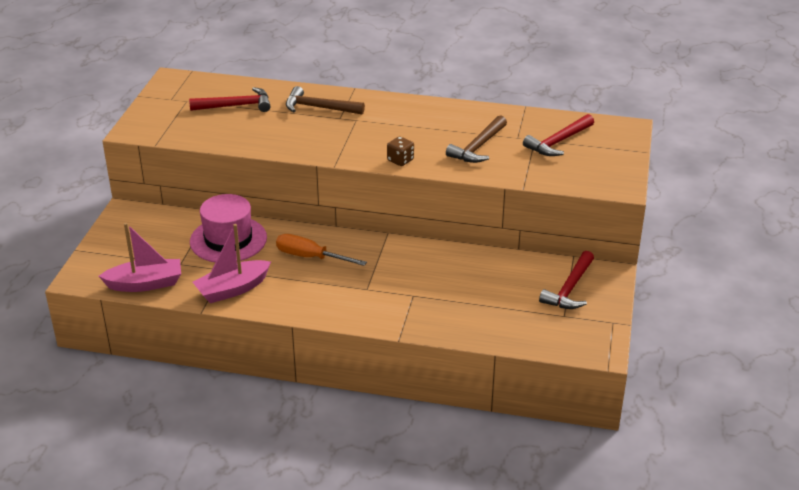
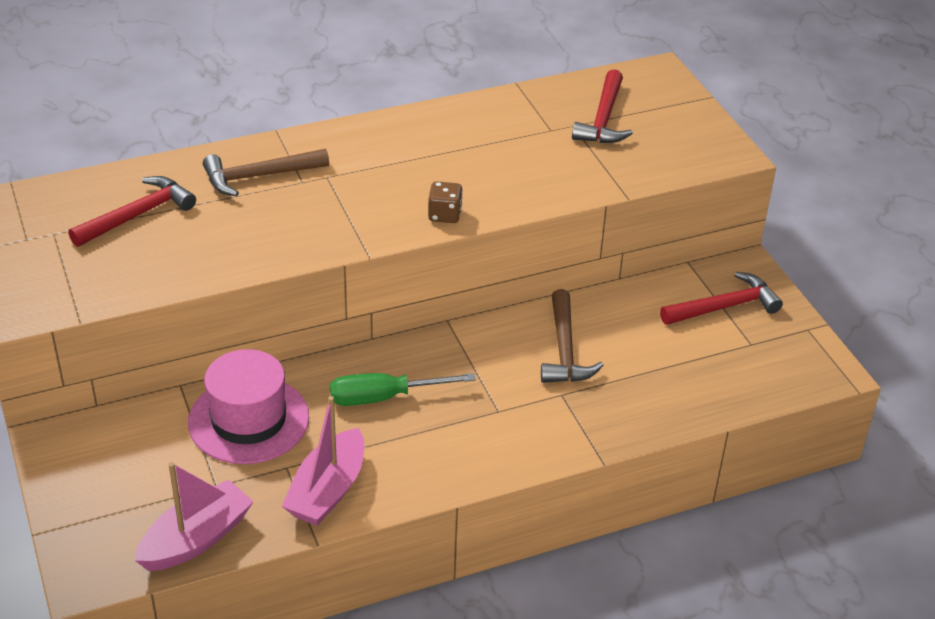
camera: 35 degrees left, 5 degrees up
(310, 257) = (384, 397): orange screwdriver -> green screwdriver
(478, 147) = (519, 160): brown hammer -> brown hammer (565, 350)
(569, 289) = (724, 307): red hammer -> red hammer turned 105 degrees counterclockwise

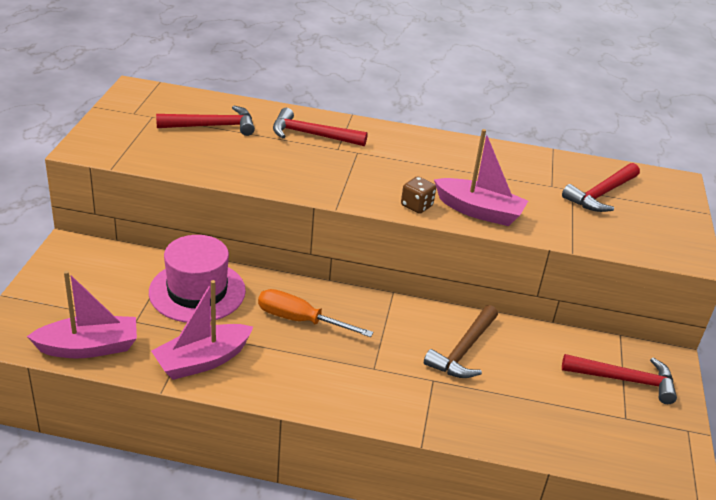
camera: 30 degrees right, 5 degrees down
(259, 176) = (312, 135): brown hammer -> red hammer
(384, 397) = (300, 320): green screwdriver -> orange screwdriver
(509, 193) = (479, 211): none -> pink boat

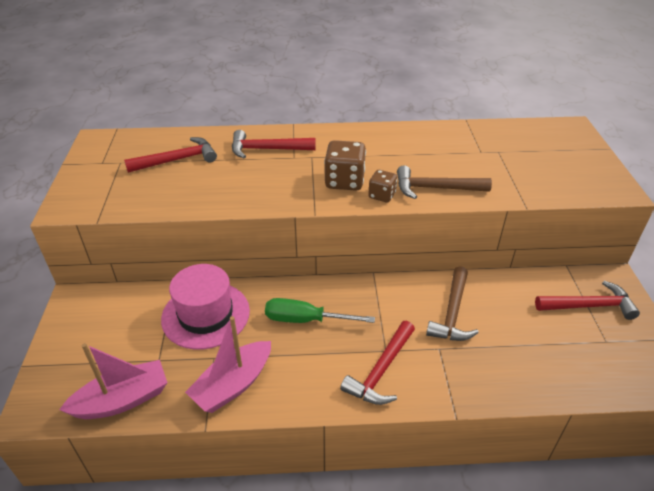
camera: 10 degrees left, 5 degrees up
(300, 320) = (305, 320): orange screwdriver -> green screwdriver
(382, 184) = (344, 181): none -> brown dice
(479, 211) = (435, 188): pink boat -> brown hammer
(601, 194) = (522, 151): red hammer -> red hammer (381, 371)

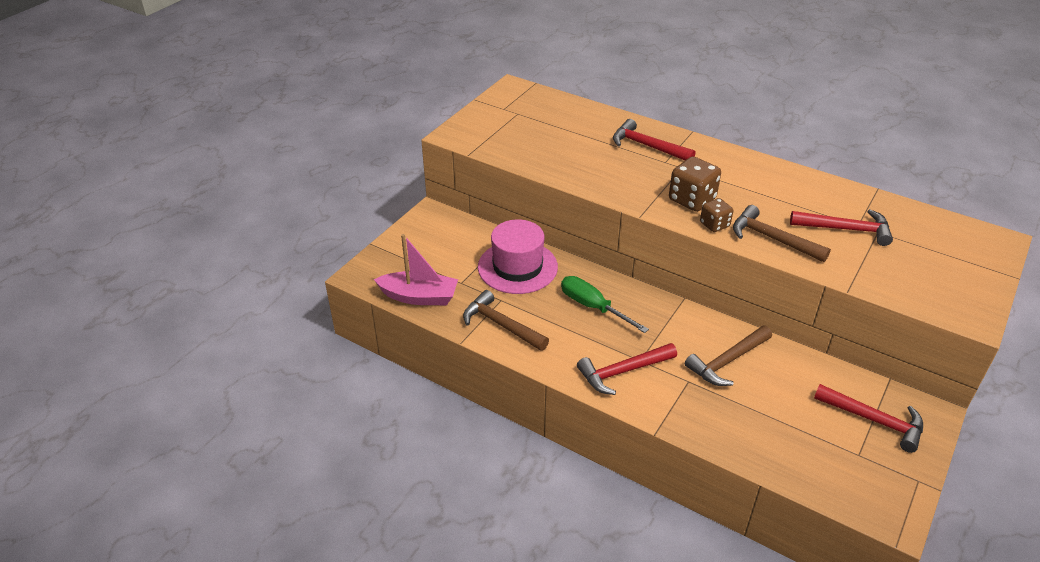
camera: 35 degrees right, 0 degrees up
(178, 160) = (564, 128): red hammer -> red hammer (846, 229)
(233, 385) = (501, 325): pink boat -> brown hammer

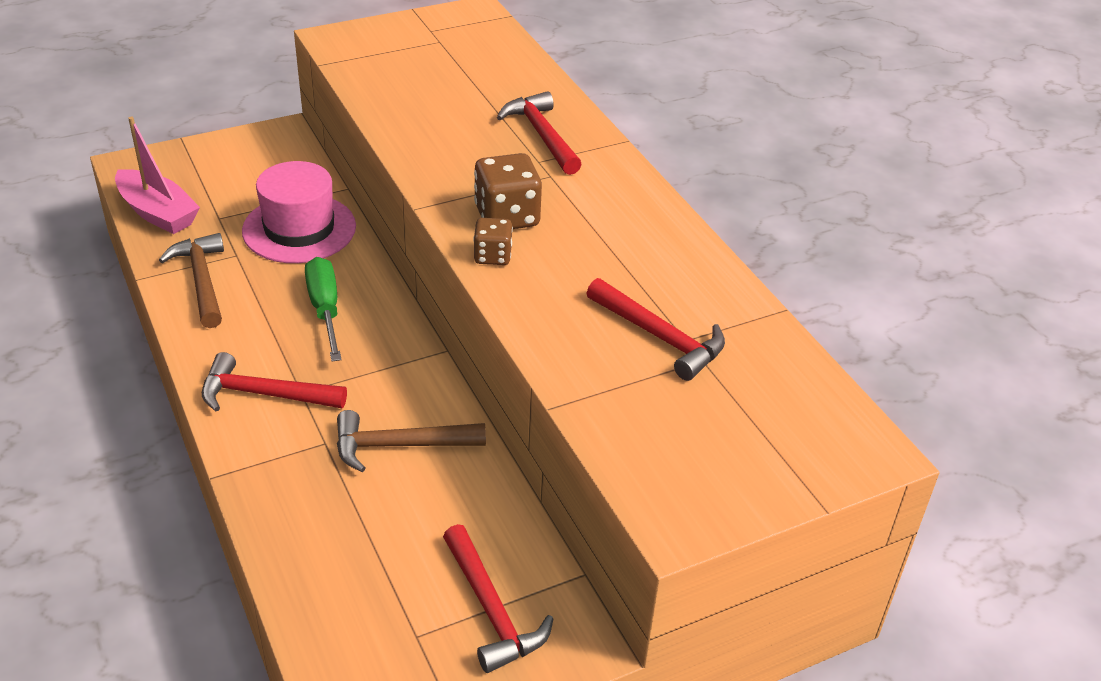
camera: 30 degrees right, 0 degrees up
(772, 239) = (542, 304): brown hammer -> none

